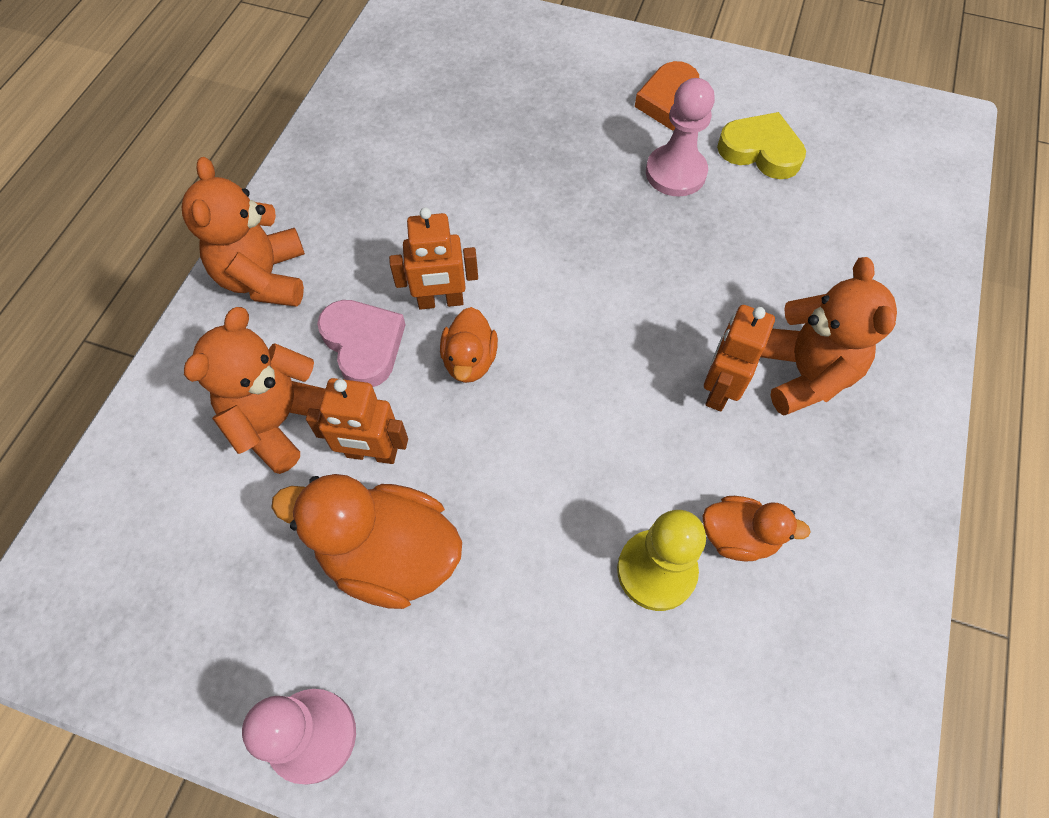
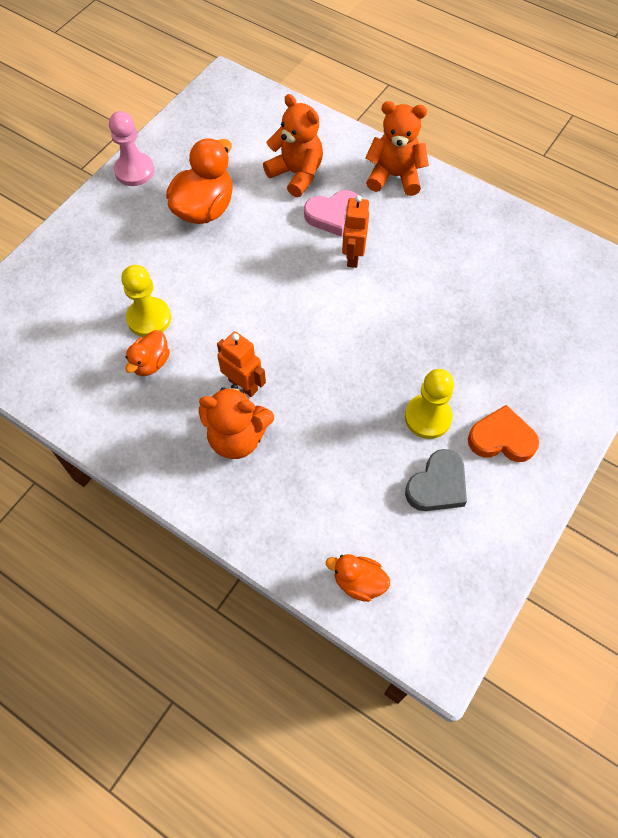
camera: 105 degrees right, 0 degrees up
(371, 454) = (263, 209): orange robot -> none
(470, 360) = (306, 262): orange duck -> orange duck (358, 582)
(675, 173) = (428, 417): pink pawn -> yellow pawn
(760, 151) = (437, 485): yellow heart -> grey heart

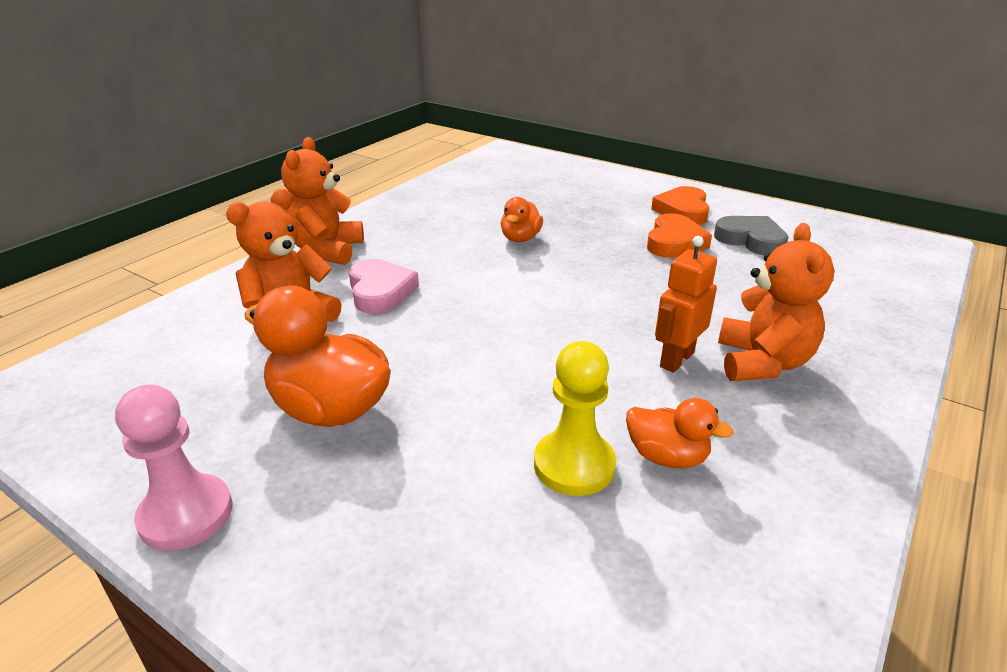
camera: 90 degrees left, 30 degrees down
(353, 256) = (453, 279): orange robot -> none
(358, 582) = (890, 281): orange duck -> orange duck (520, 238)
(428, 417) = (674, 242): yellow pawn -> orange heart

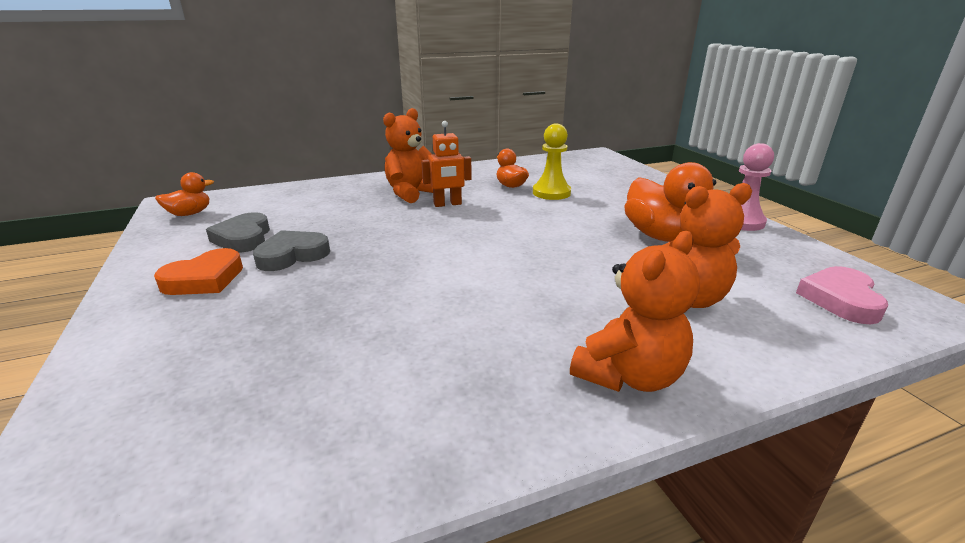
camera: 145 degrees left, 5 degrees down
(380, 291) = (590, 297): pink heart -> pink heart (840, 299)
(520, 238) = (398, 306): orange duck -> orange duck (190, 214)
(674, 242) = (292, 255): orange heart -> grey heart

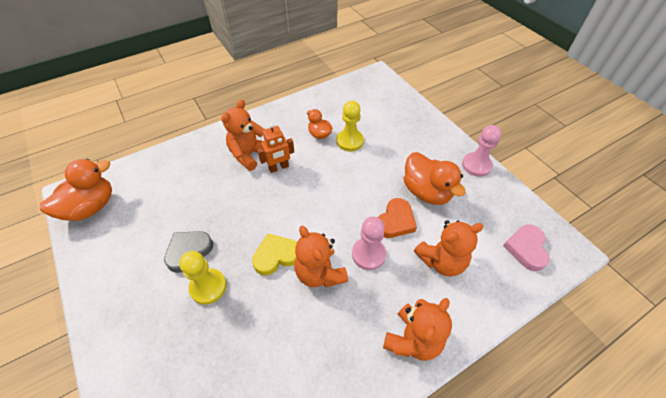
camera: 10 degrees left, 25 degrees up
(190, 214) = (91, 207): orange duck -> orange duck, size x1.79
(204, 279) = (140, 288): orange heart -> orange heart (395, 221)
(243, 238) = (146, 234): grey heart -> none
(302, 287) = (208, 287): none -> yellow pawn
(416, 270) = (276, 256): none -> yellow heart
(478, 291) = (320, 273): none -> orange teddy bear
(561, 281) = (368, 254): none -> pink pawn

